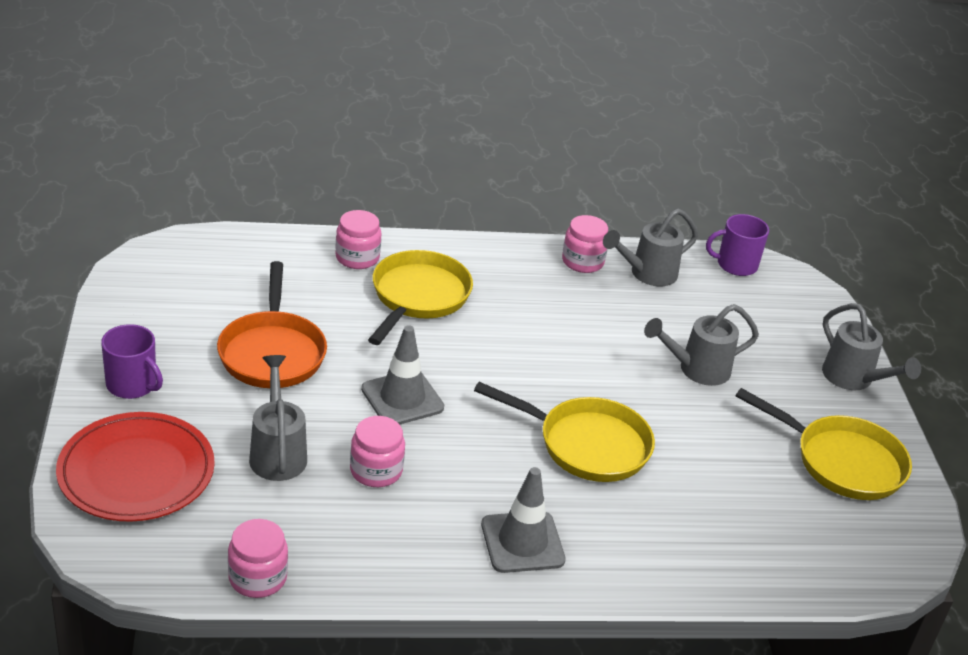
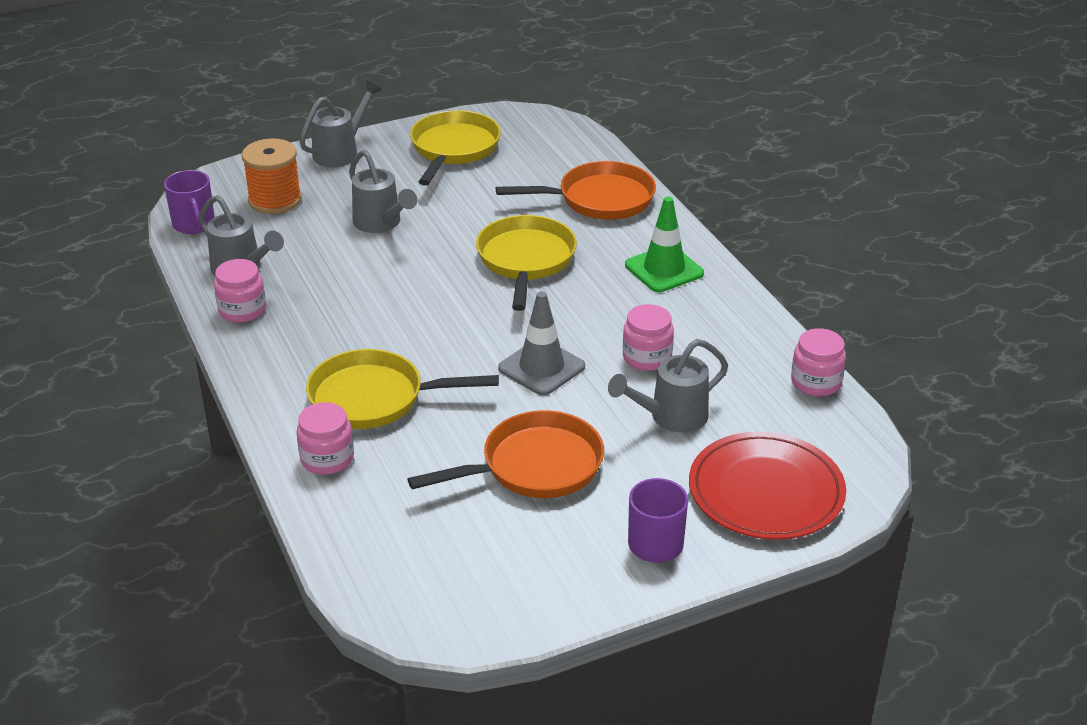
camera: 105 degrees left, 0 degrees up
(522, 542) = (664, 269): grey traffic cone -> green traffic cone
(691, 543) = (599, 199): none -> orange pan
(765, 317) = (275, 200): none -> orange spool

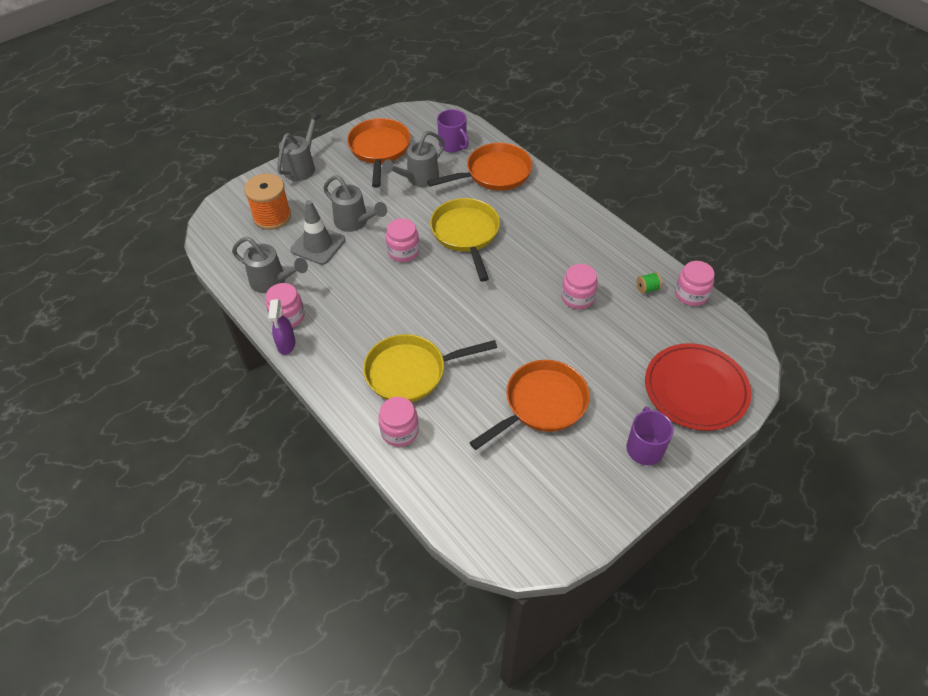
camera: 15 degrees left, 15 degrees up
(194, 224) = (222, 249): purple mug -> purple mug (453, 145)
(226, 339) = (286, 345): none -> purple spray bottle
(430, 266) = (403, 251): none -> pink jar
(454, 149) = (379, 149): yellow pan -> orange pan
(541, 367) = (513, 321): grey traffic cone -> grey traffic cone (318, 245)
(664, 269) = (559, 223): green traffic cone -> none
(671, 417) = (612, 343): grey watering can -> grey watering can (418, 179)
(754, 364) = (647, 288): none -> green spool

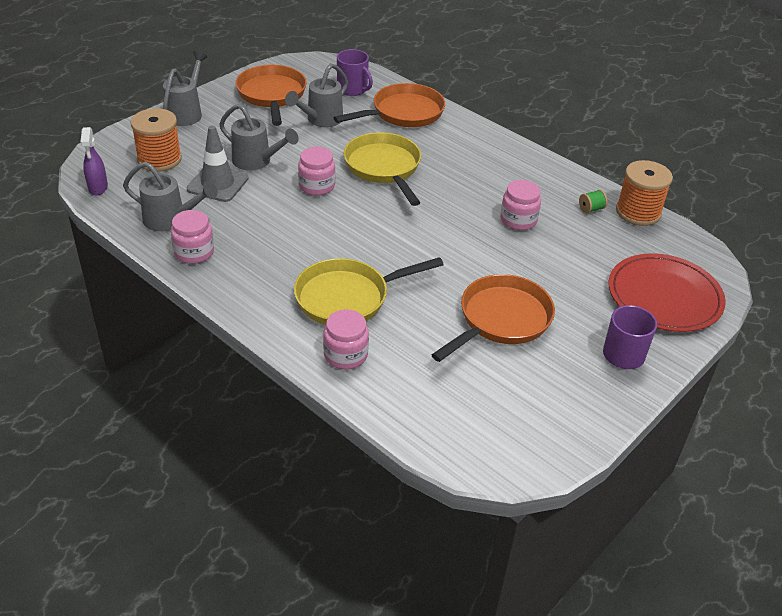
camera: 10 degrees left, 10 degrees down
(286, 345) = (197, 279): purple spray bottle -> purple spray bottle (98, 188)
(691, 294) = (638, 212): pink jar -> orange spool

